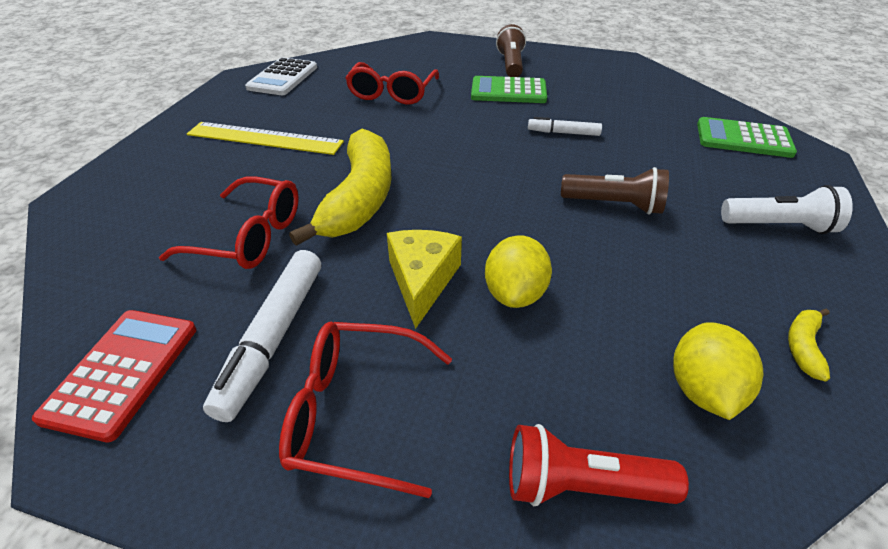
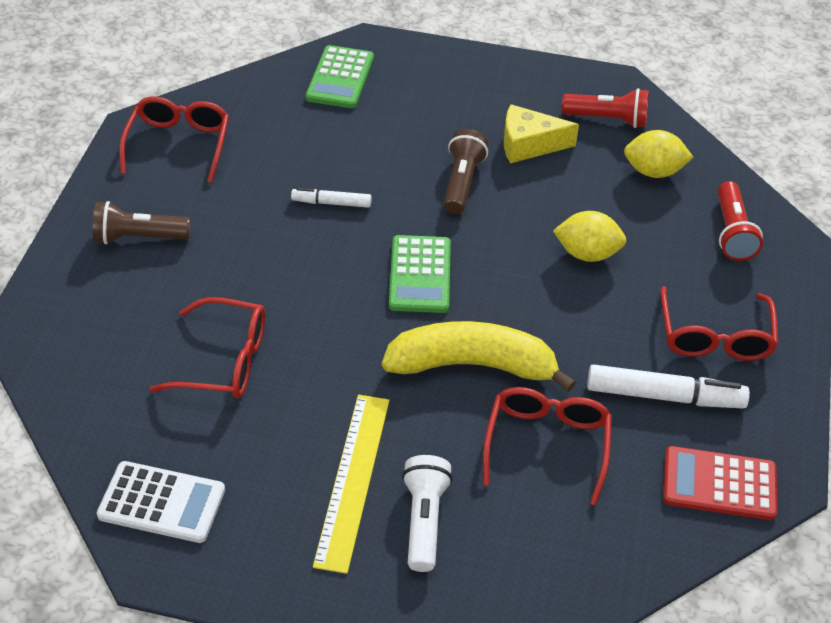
camera: 95 degrees left, 5 degrees up
(422, 280) = (583, 309): yellow cheese -> yellow cheese (528, 145)
(508, 91) = (224, 243): green calculator -> green calculator (420, 275)
(563, 133) = (331, 203): white marker -> white marker turned 90 degrees clockwise
(613, 74) = (179, 144): none -> red glasses
(778, 226) = (480, 94): white flashlight -> white flashlight (424, 520)
(803, 346) = (607, 119): yellow banana -> red flashlight

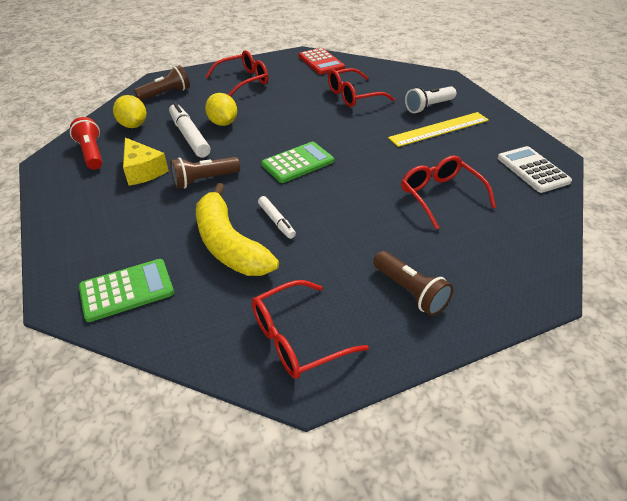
camera: 125 degrees left, 5 degrees down
(473, 365) = (336, 126): yellow banana -> yellow banana (229, 244)
(664, 396) = (292, 81): white marker -> white marker (189, 136)
(732, 232) = (166, 94): red flashlight -> brown flashlight

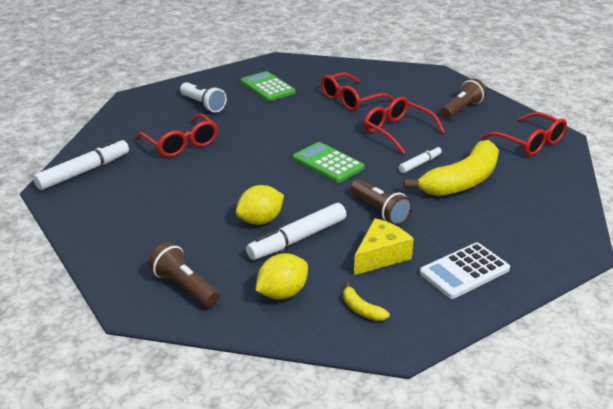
camera: 100 degrees left, 10 degrees down
(92, 153) = (361, 309): red flashlight -> yellow banana
(127, 290) = (544, 219): green calculator -> green calculator (268, 87)
(244, 81) = (140, 224): red glasses -> red glasses (397, 131)
(321, 62) = (84, 171): red calculator -> white marker
(439, 129) = (246, 100): yellow ruler -> none
(533, 170) = (300, 68): white calculator -> white calculator (464, 271)

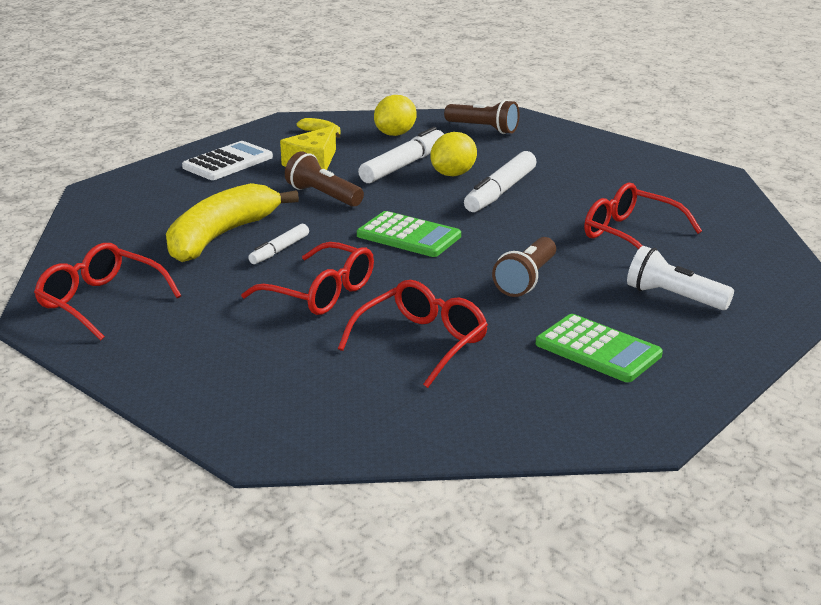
camera: 165 degrees right, 5 degrees down
(84, 171) = (707, 191): white marker -> white marker (500, 192)
(461, 109) = (206, 351): brown flashlight -> brown flashlight (526, 280)

